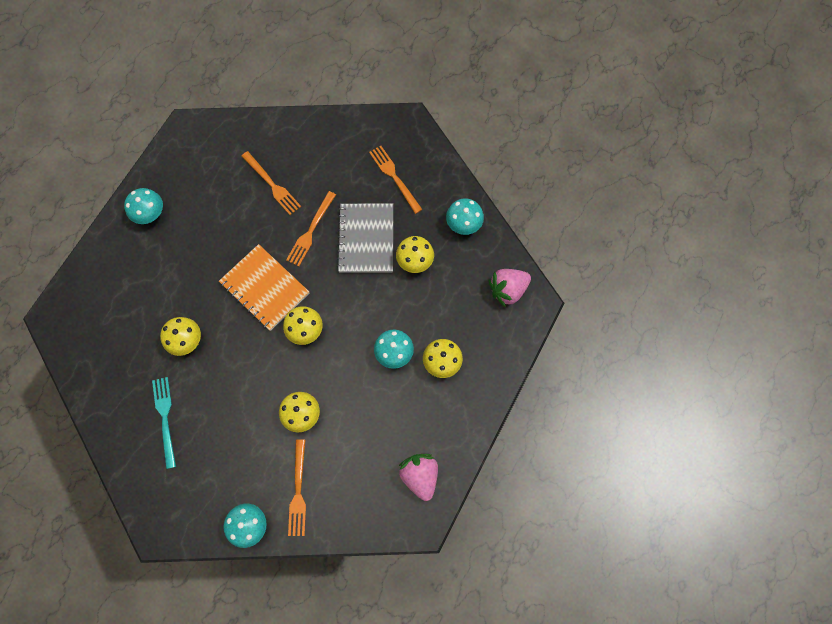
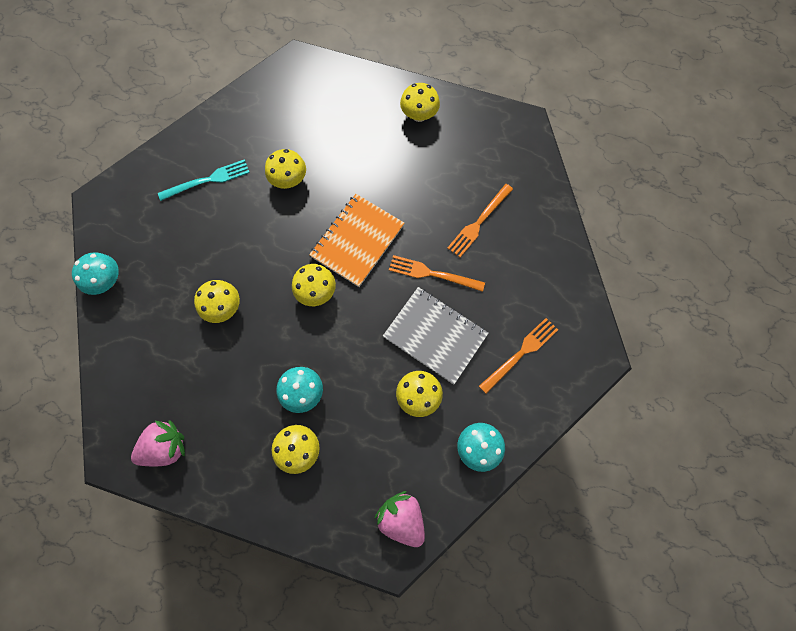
camera: 80 degrees right, 0 degrees up
(150, 214) = (419, 115): turquoise mushroom -> yellow mushroom
(298, 491) = (142, 321): orange fork -> none
(366, 239) = (435, 336): grey notebook -> grey notebook turned 45 degrees clockwise

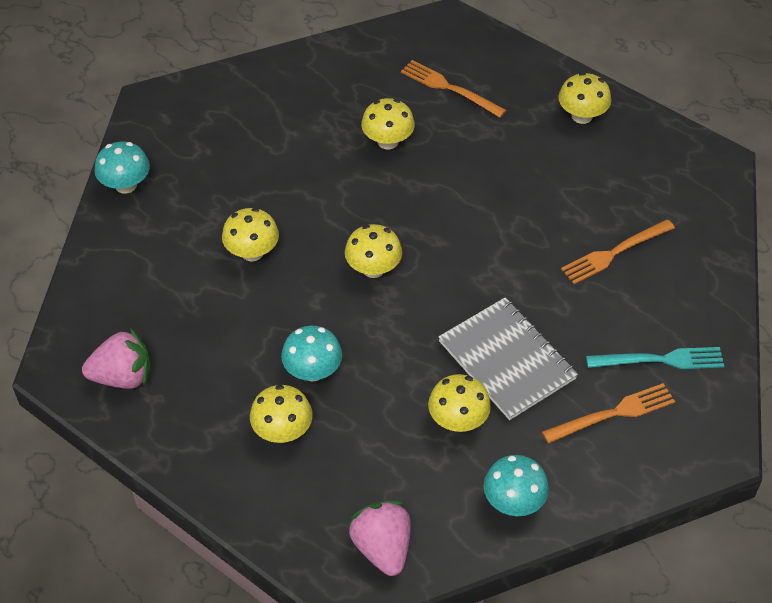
camera: 20 degrees right, 20 degrees down
(208, 180) = (288, 115): turquoise fork -> turquoise fork (660, 360)
(357, 241) = (447, 229): orange notebook -> none
(432, 274) = (530, 291): orange fork -> orange fork (449, 88)

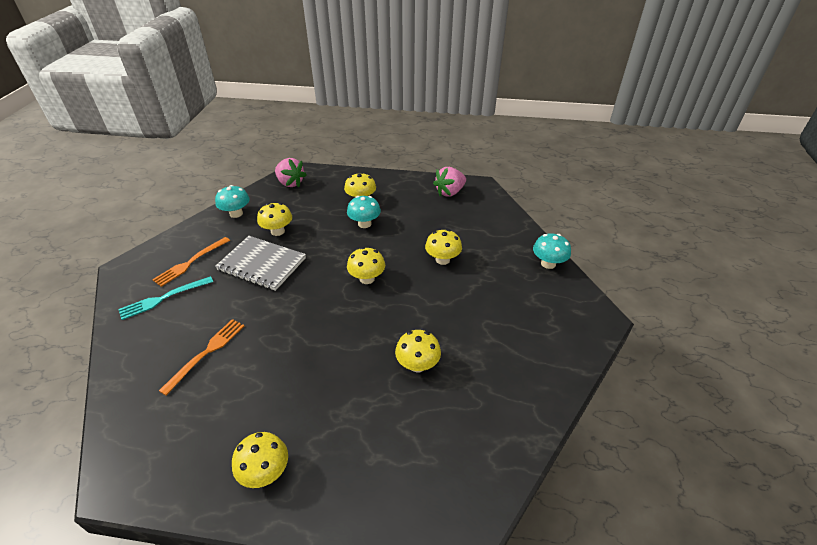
camera: 150 degrees right, 10 degrees down
(449, 88) = (402, 441): orange fork -> none

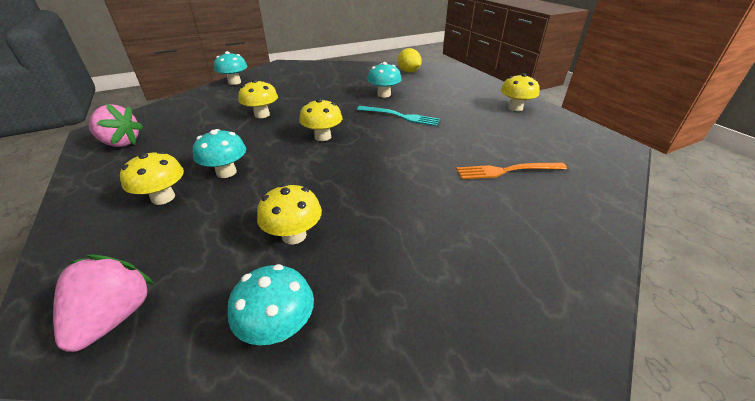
camera: 125 degrees left, 5 degrees down
(163, 298) = (518, 252): turquoise fork -> turquoise fork (400, 116)
(190, 262) = (444, 281): orange fork -> none
(262, 264) = (371, 208): grey notebook -> none
(417, 364) = (384, 94): yellow mushroom -> turquoise mushroom
(480, 445) = (408, 71): none -> yellow lemon

